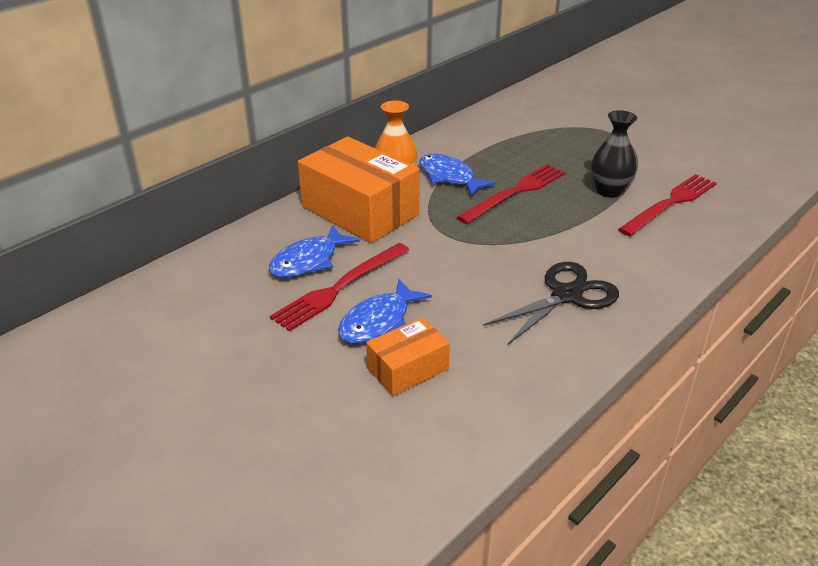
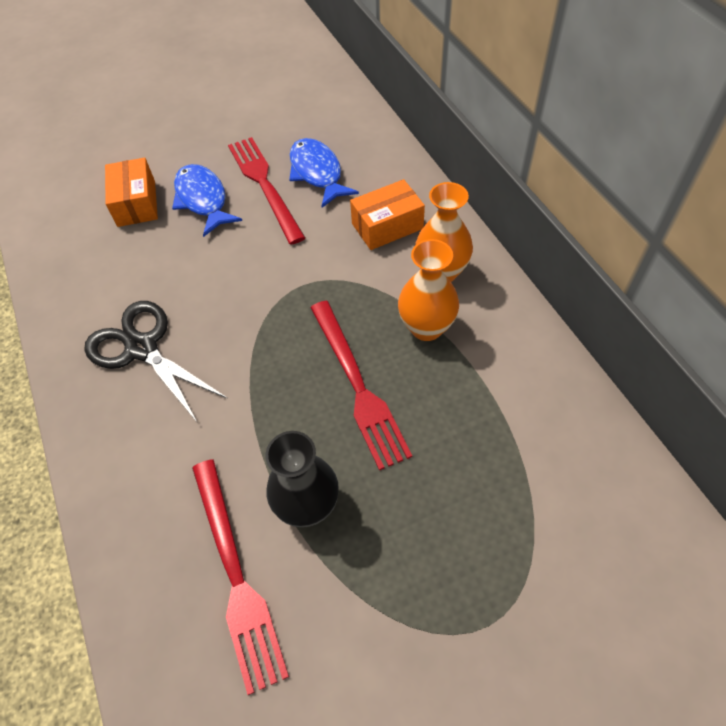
camera: 115 degrees right, 20 degrees up
(360, 210) = (387, 226): orange box -> orange box, size x0.53
(449, 177) = (426, 327): blue fish -> orange vase
(566, 295) = (142, 348): black scissors -> black scissors turned 150 degrees clockwise

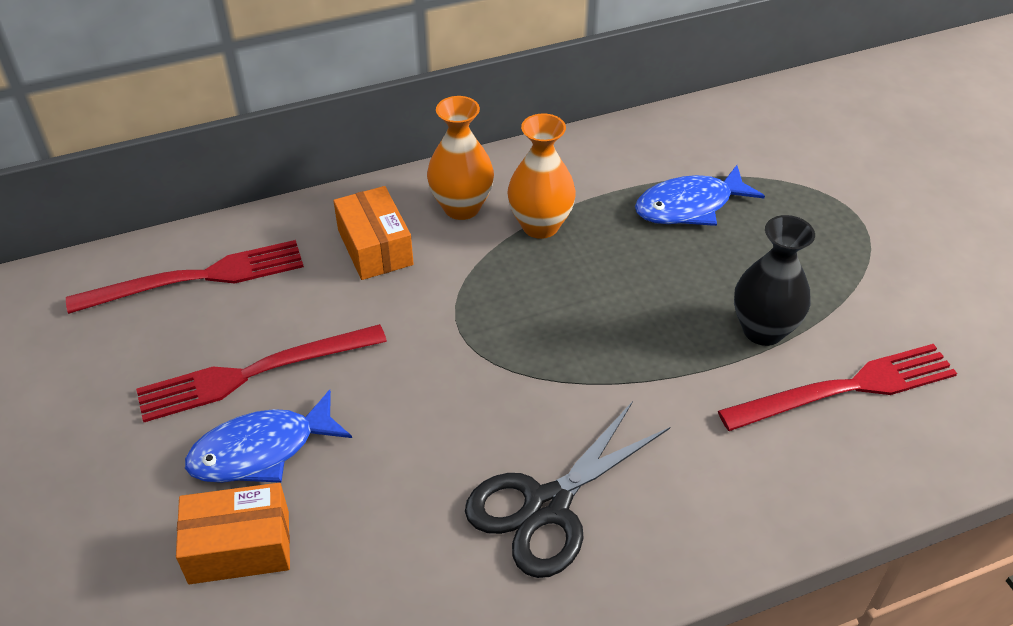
camera: 90 degrees left, 10 degrees down
(317, 173) = (249, 312): blue fish -> blue fish (689, 206)
(358, 386) = (615, 285): red fork -> red fork (197, 278)

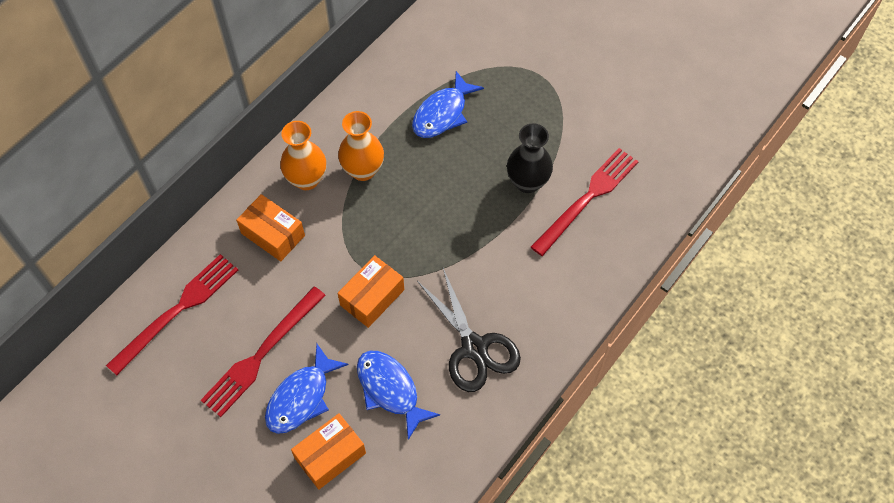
camera: 30 degrees left, 15 degrees up
(386, 502) = (390, 390): none -> blue fish
(447, 373) = (372, 297): none -> orange box
(547, 506) = (474, 347): black scissors -> black scissors turned 45 degrees counterclockwise

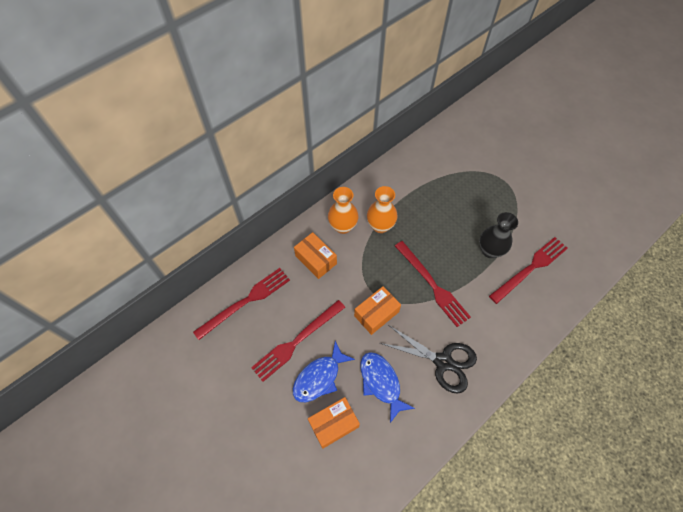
camera: 10 degrees right, 0 degrees up
(442, 113) = (437, 196): blue fish -> none
(449, 244) = (432, 285): none -> red fork
(474, 347) = (443, 362): black scissors -> black scissors turned 45 degrees counterclockwise

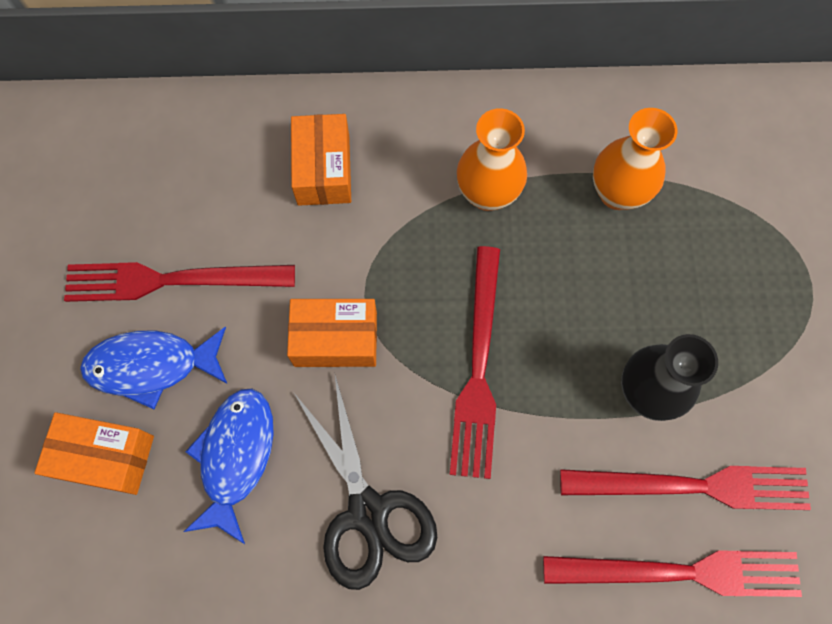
camera: 40 degrees right, 10 degrees up
(246, 301) = (154, 154): red fork -> red fork (681, 572)
(343, 226) = (421, 146): orange vase -> orange vase (617, 193)

